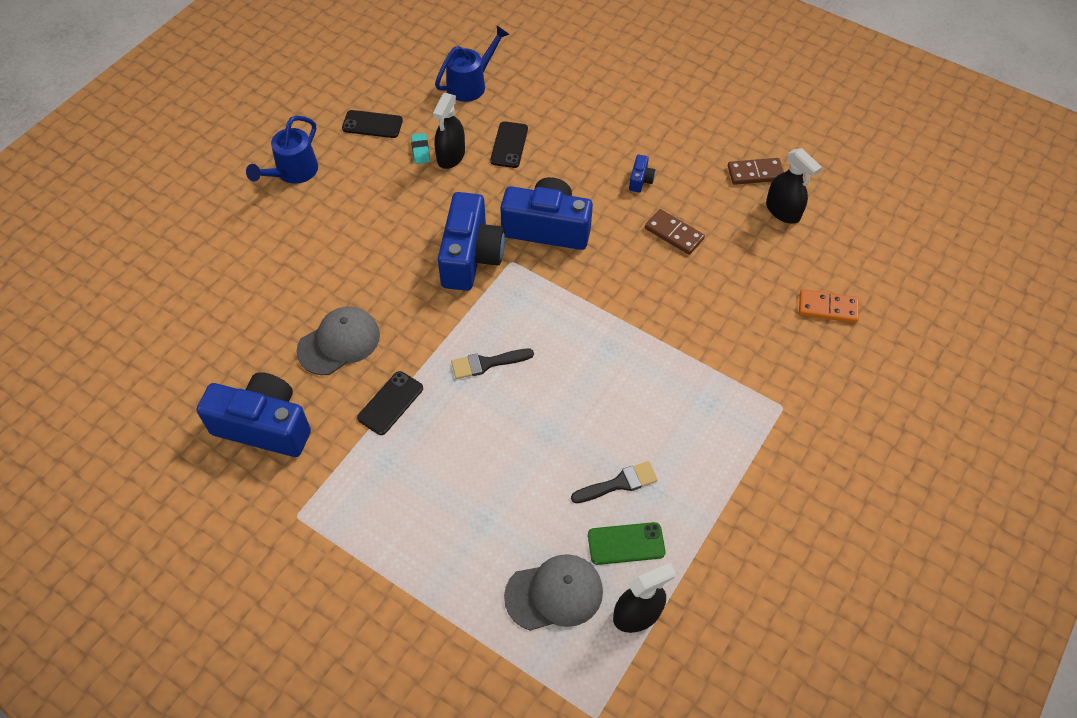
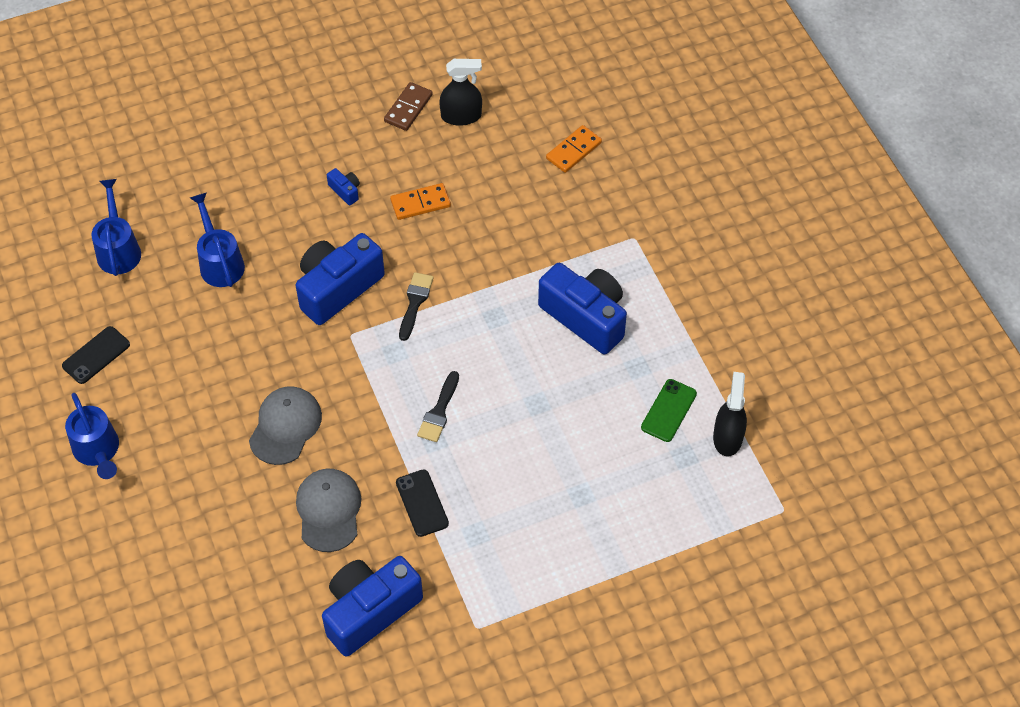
camera: 55 degrees left, 0 degrees up
(420, 150) = (164, 334): turquoise eraser -> none
(451, 156) = (192, 314): black spray bottle -> none
(471, 257) = (320, 362): blue camera -> blue camera (585, 317)
(509, 145) = (220, 262): black phone -> blue watering can
(554, 593) = (674, 481): grey cap -> grey cap (285, 426)
(619, 483) = (617, 385): black brush -> black brush (415, 302)
(674, 233) = (420, 203): brown domino -> orange domino

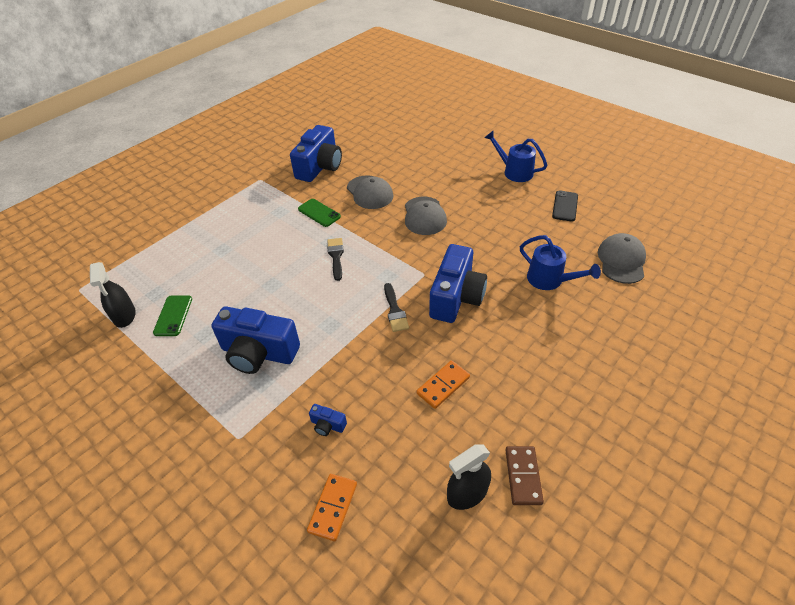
camera: 155 degrees right, 10 degrees down
(118, 249) = (621, 261): blue watering can -> grey cap
(345, 191) = (510, 368): blue camera -> blue camera (327, 425)
(422, 503) = (319, 213): black phone -> green phone

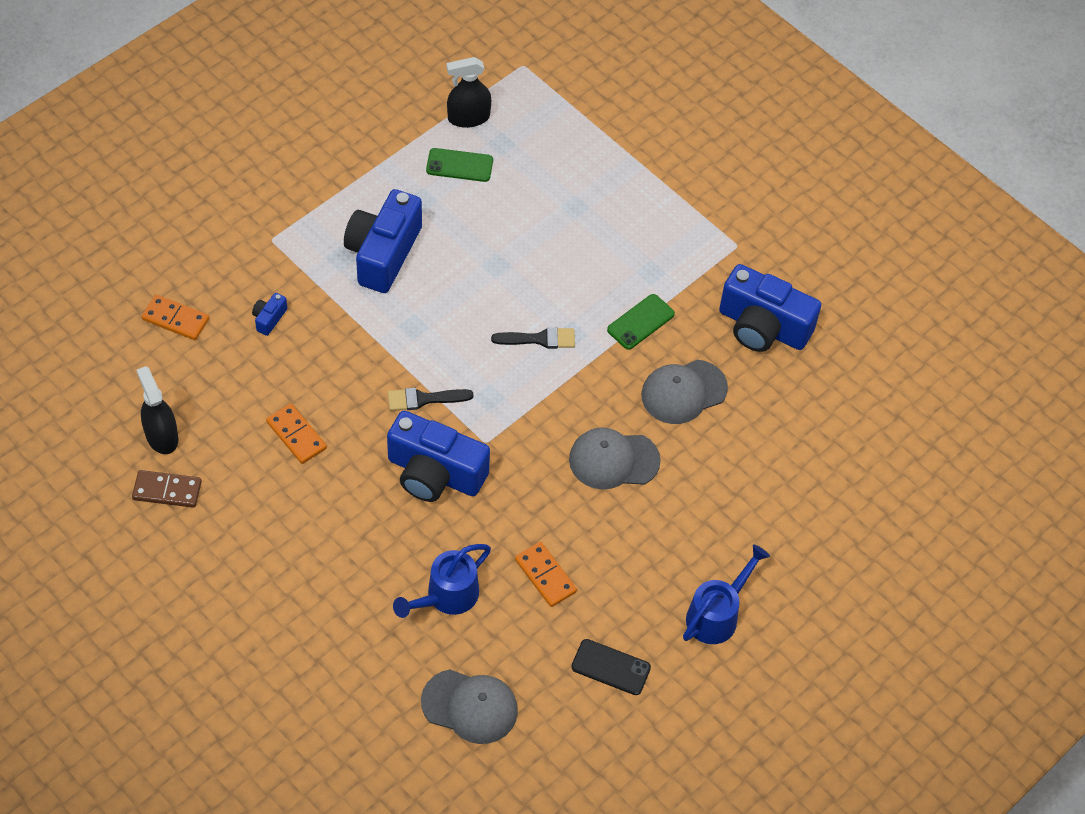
camera: 90 degrees right, 10 degrees up
(516, 237) = (545, 576): none -> orange domino

